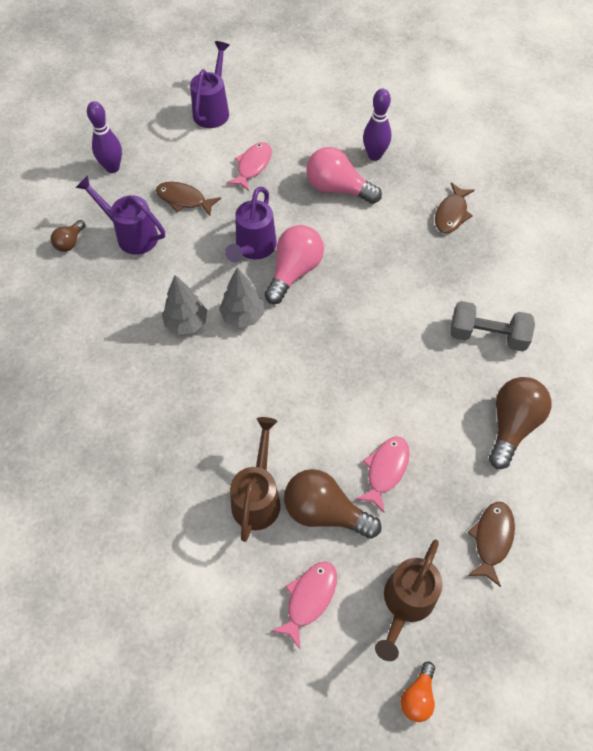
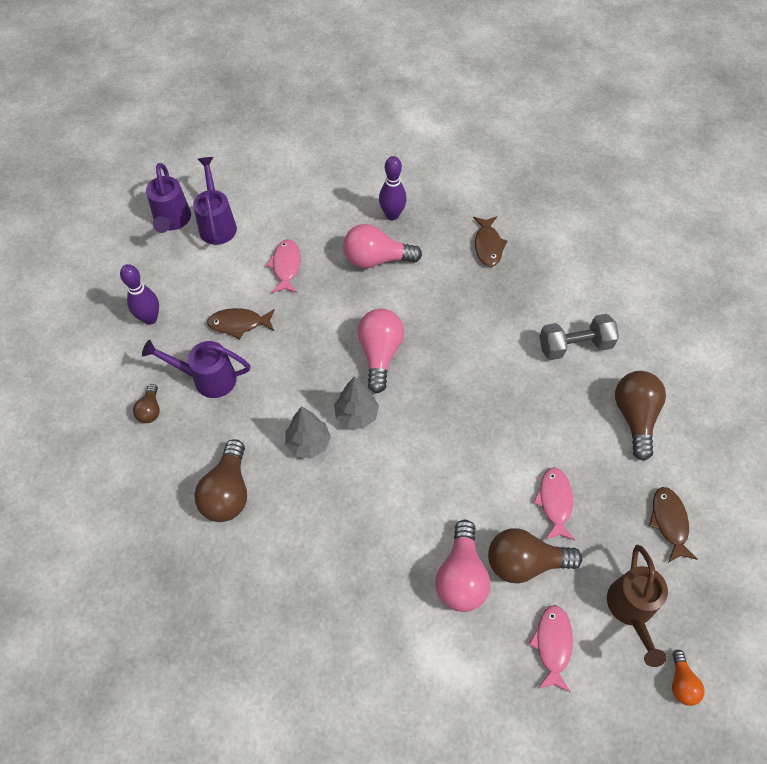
camera: 25 degrees left, 0 degrees up
(94, 335) = (228, 492): none -> brown light bulb
(253, 248) = (331, 346): purple watering can -> purple watering can (172, 221)
(257, 497) = (461, 576): brown watering can -> pink light bulb

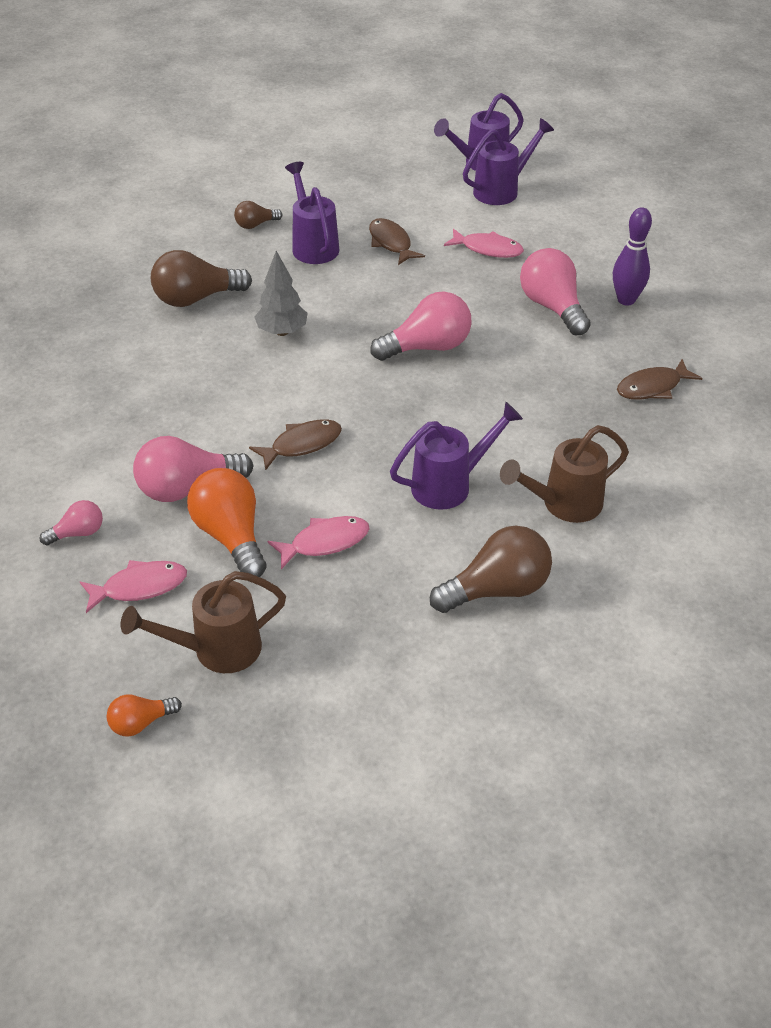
camera: 65 degrees right, 15 degrees down
(150, 318) = (356, 190): purple bowling pin -> none
(286, 266) = (488, 249): pink fish -> pink fish turned 45 degrees clockwise
(356, 415) = (337, 354): grey tree -> none
(477, 675) = (78, 533): none -> pink light bulb
(525, 562) = (231, 536): brown light bulb -> orange light bulb
(530, 402) = (449, 485): none -> purple watering can
(575, 346) = (564, 504): grey dumbbell -> brown watering can
(669, 522) = (360, 661): brown fish -> brown fish (302, 444)

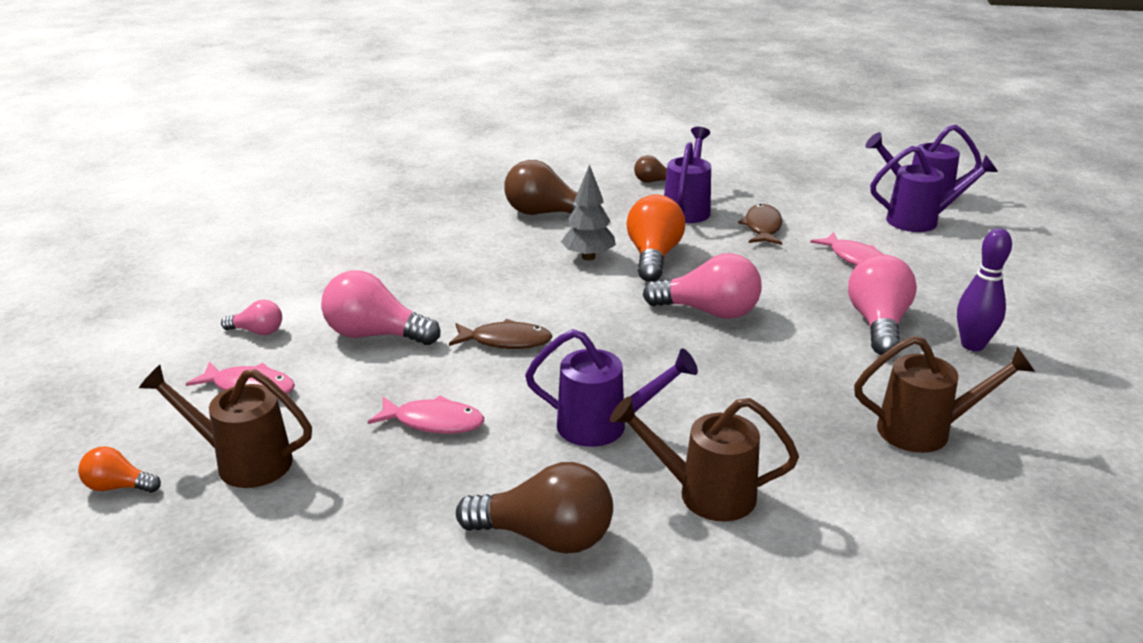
camera: 35 degrees right, 15 degrees down
(231, 536) = (364, 383): orange light bulb -> orange light bulb (653, 257)
(652, 387) = (925, 431): brown fish -> brown watering can

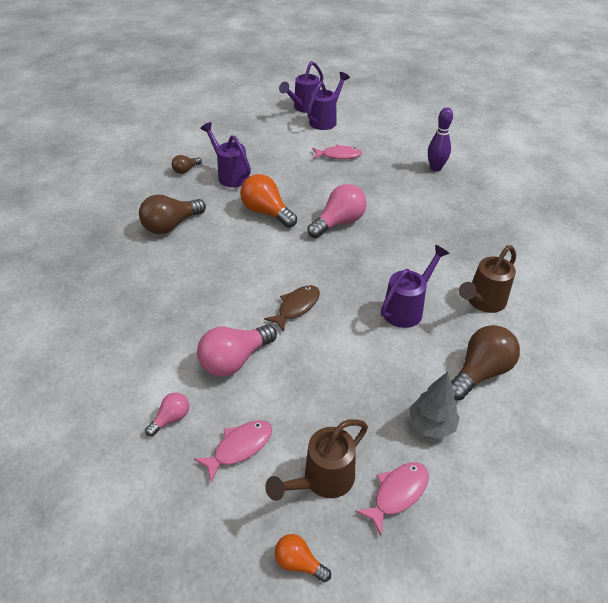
camera: 55 degrees left, 15 degrees up
(118, 486) = (299, 562): orange light bulb -> orange light bulb turned 75 degrees clockwise
(434, 422) = (351, 372): pink fish -> pink fish (397, 493)
(588, 257) = (241, 234): grey tree -> grey tree (431, 425)
(762, 227) = (278, 164): brown fish -> none
(878, 324) = (397, 181): pink light bulb -> none
(925, 431) = (484, 216): brown watering can -> none

